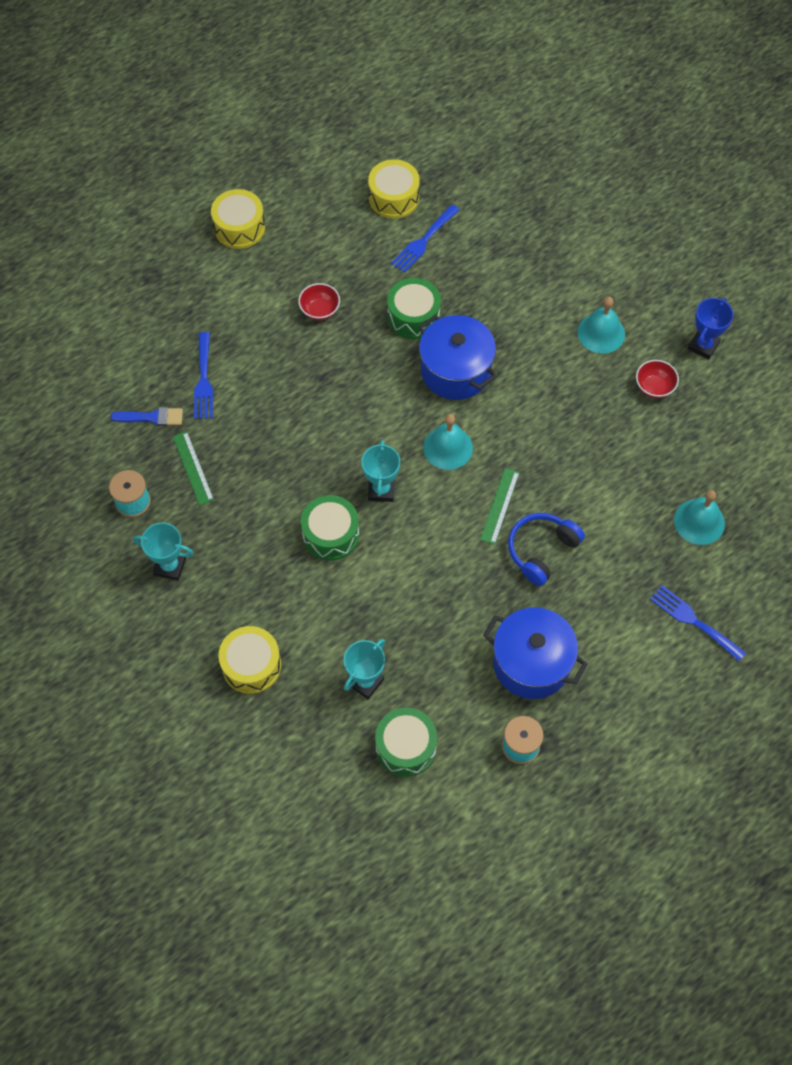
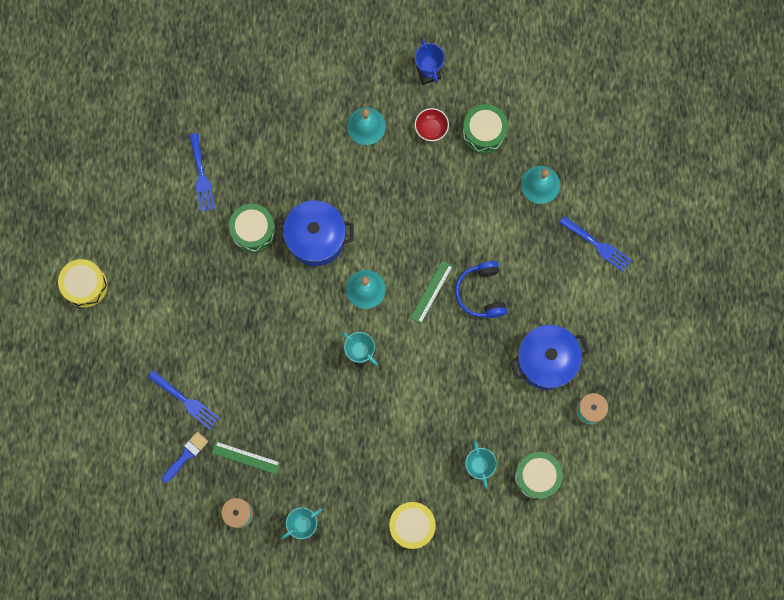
camera: 50 degrees left, 15 degrees up
(320, 310) = (197, 286): red bowl -> none
(330, 534) = (364, 409): green drum -> green drum (484, 132)
(394, 197) = (150, 166): yellow drum -> none
(500, 506) = (431, 292): green ruler -> green ruler turned 60 degrees clockwise
(693, 621) = (598, 245): blue fork -> blue fork turned 135 degrees counterclockwise

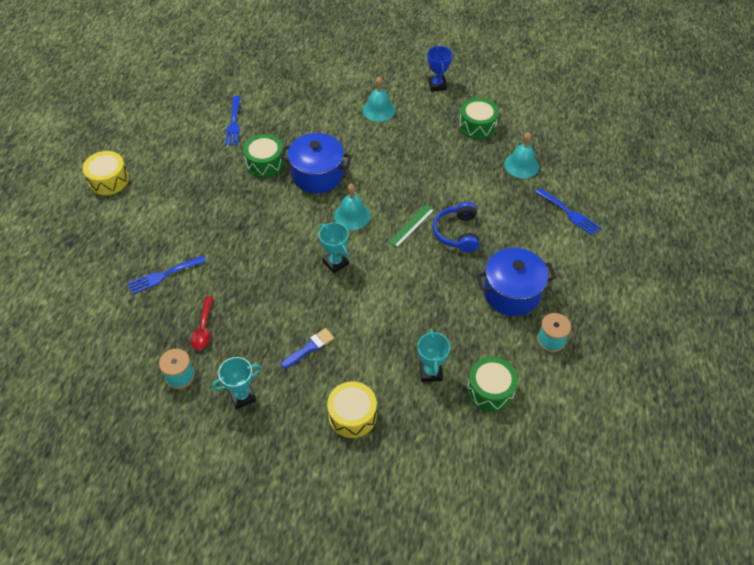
camera: 10 degrees right, 25 degrees down
(186, 401) = (163, 275): blue fork -> blue fork turned 105 degrees clockwise
(186, 455) = (147, 318): blue brush -> blue brush (310, 347)
(246, 457) = (203, 329): green ruler -> red spoon
(431, 128) = (433, 118): red bowl -> none

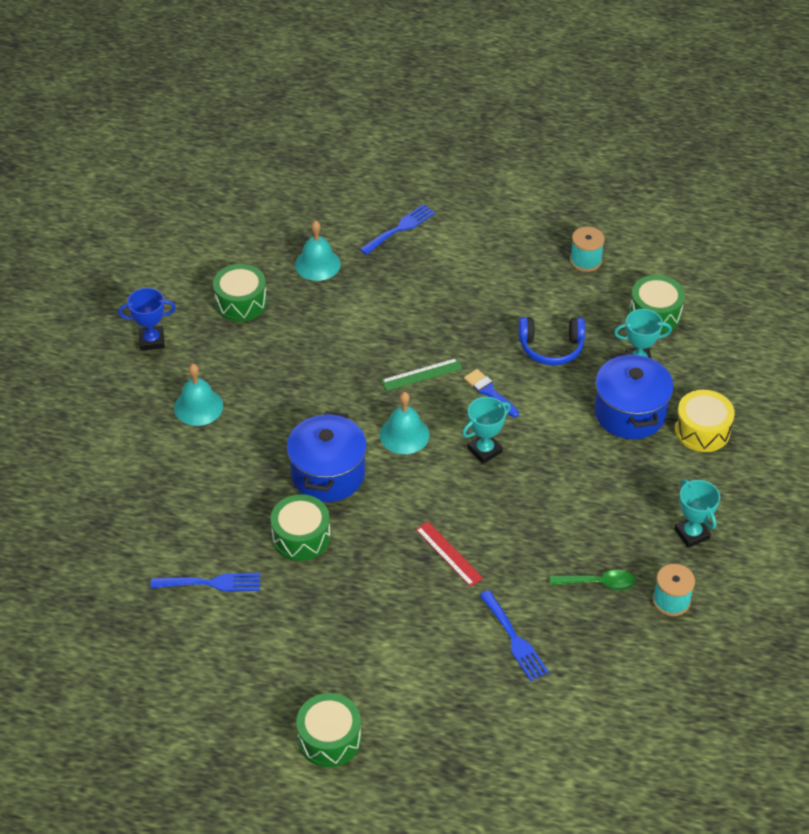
camera: 90 degrees left, 5 degrees down
(109, 180) = (329, 738): yellow drum -> green drum
(203, 329) = (598, 583): red spoon -> green spoon
(242, 240) = (448, 554): none -> red ruler
(310, 347) = (616, 472): blue brush -> blue brush (489, 392)
(411, 226) = (421, 374): green ruler -> green ruler turned 60 degrees counterclockwise
(457, 233) = (432, 331): blue headphones -> blue headphones (551, 347)
(511, 293) = (523, 287): blue pot -> blue pot (630, 413)

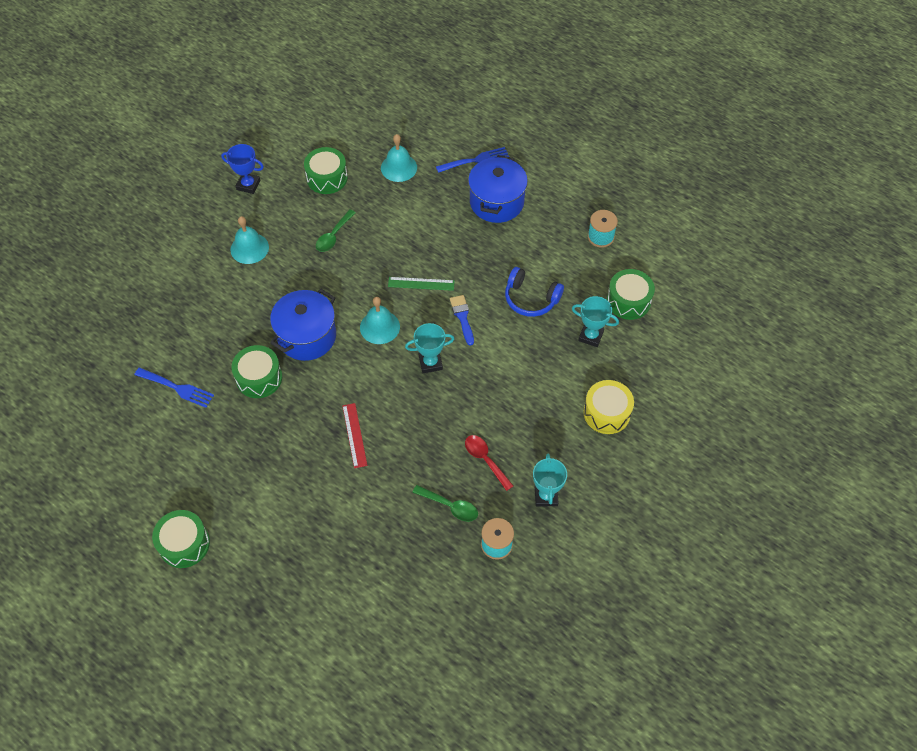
camera: 25 degrees right, 10 degrees up
(289, 360) = (333, 236): none -> green spoon
(514, 639) = (360, 524): blue fork -> none
(606, 523) = (485, 460): none -> red spoon
(630, 413) = (558, 376): blue pot -> blue pot (496, 202)

